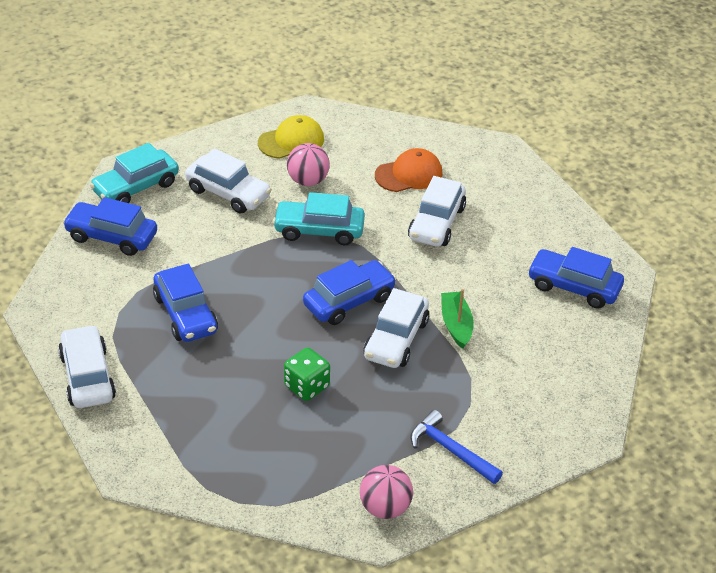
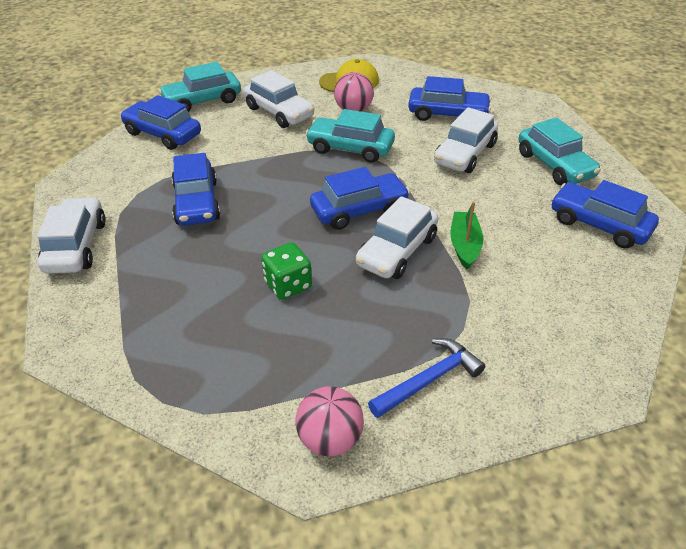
camera: 15 degrees right, 0 degrees up
(409, 174) = (448, 114): orange cap -> blue car
(451, 450) = (428, 380): blue hammer -> blue hammer turned 90 degrees clockwise
(526, 225) = (554, 165): none -> turquoise car

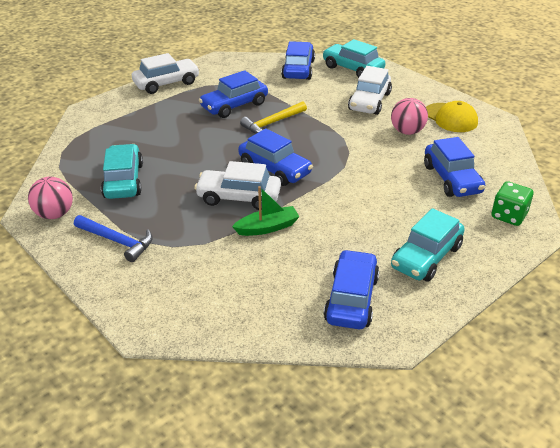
camera: 65 degrees right, 5 degrees down
(264, 185) = (272, 123): none -> yellow hammer
(288, 285) = (175, 163): green dice -> green dice (508, 216)
(350, 148) = (350, 144): turquoise car -> turquoise car (123, 181)
(465, 154) = (395, 202): white car -> none

